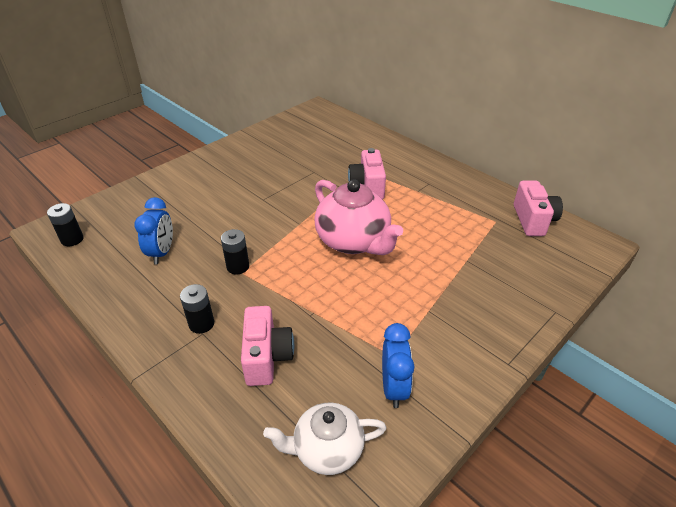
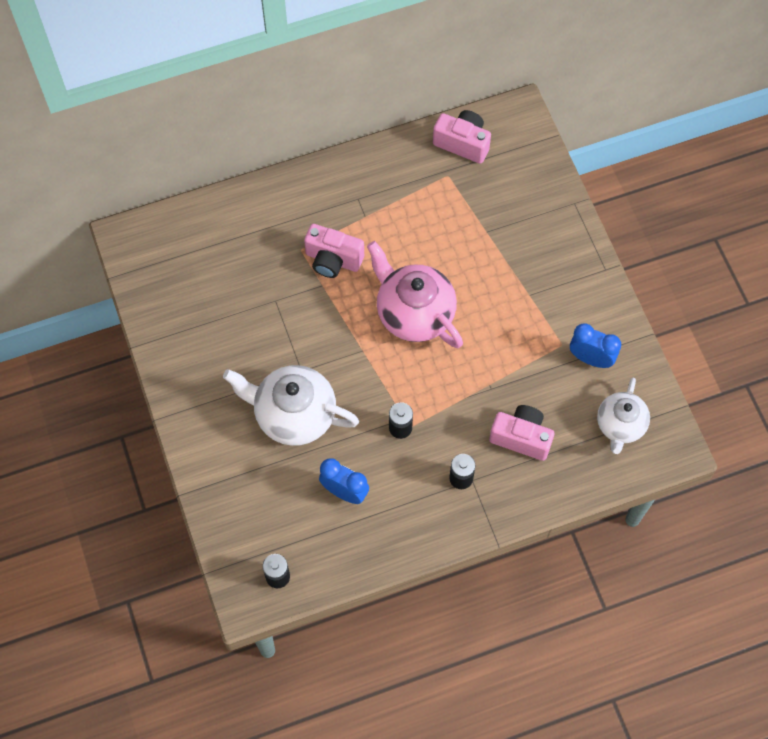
camera: 65 degrees left, 25 degrees up
(223, 206) = (294, 414): none -> white teapot
(353, 241) = (414, 313): pink teapot -> pink teapot turned 120 degrees counterclockwise

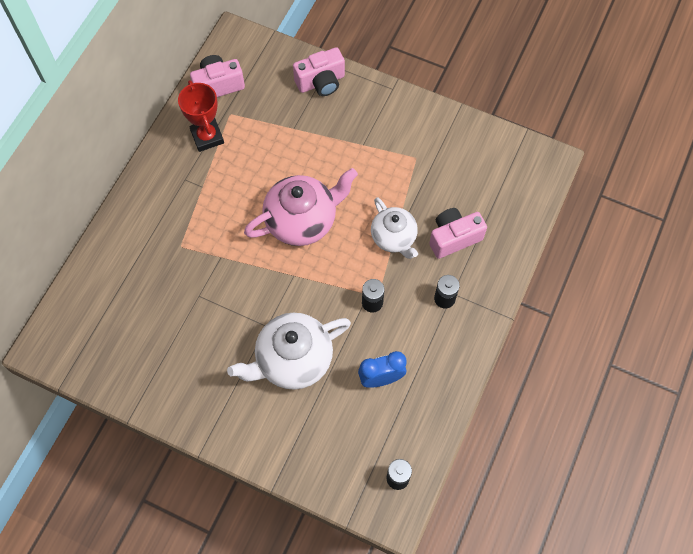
camera: 45 degrees left, 0 degrees up
(333, 260) = (210, 234): pink camera -> pink camera (321, 82)
(410, 179) = (207, 137): none -> red trophy
(414, 313) = (302, 220): pink teapot -> pink teapot turned 150 degrees clockwise
(590, 358) = (442, 151): blue clock -> none
(620, 425) = (503, 176): white teapot -> white teapot (394, 237)

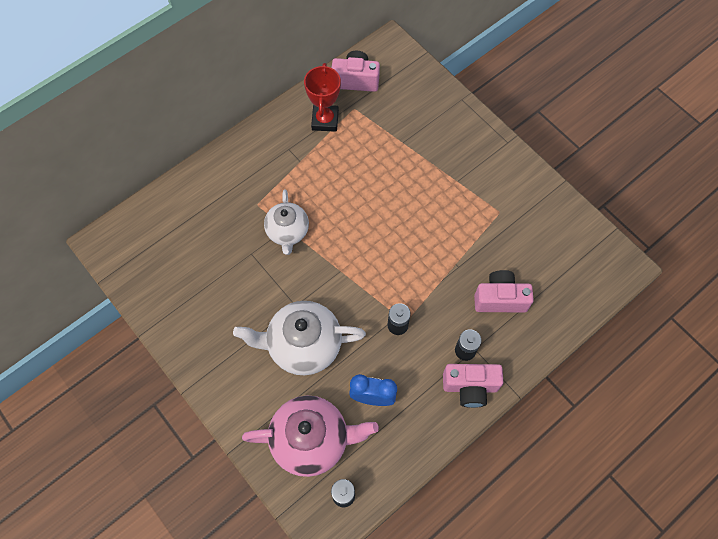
camera: 25 degrees right, 0 degrees up
(302, 220) = (371, 226): pink teapot -> pink teapot (311, 440)
(321, 82) = (446, 112): pink camera -> pink camera (470, 387)
(394, 237) = (445, 275): white teapot -> white teapot (287, 231)

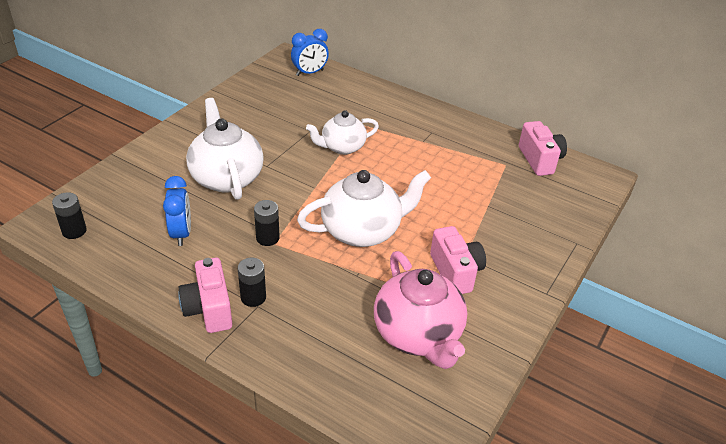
camera: 70 degrees right, 25 degrees down
(145, 228) = (309, 73): none -> blue clock
(311, 440) = (129, 200): pink teapot -> pink teapot (418, 334)
(325, 120) = (478, 148): red trophy -> none
(408, 247) = (362, 231): none -> white teapot
(500, 299) = (329, 318): pink camera -> pink camera (455, 272)

